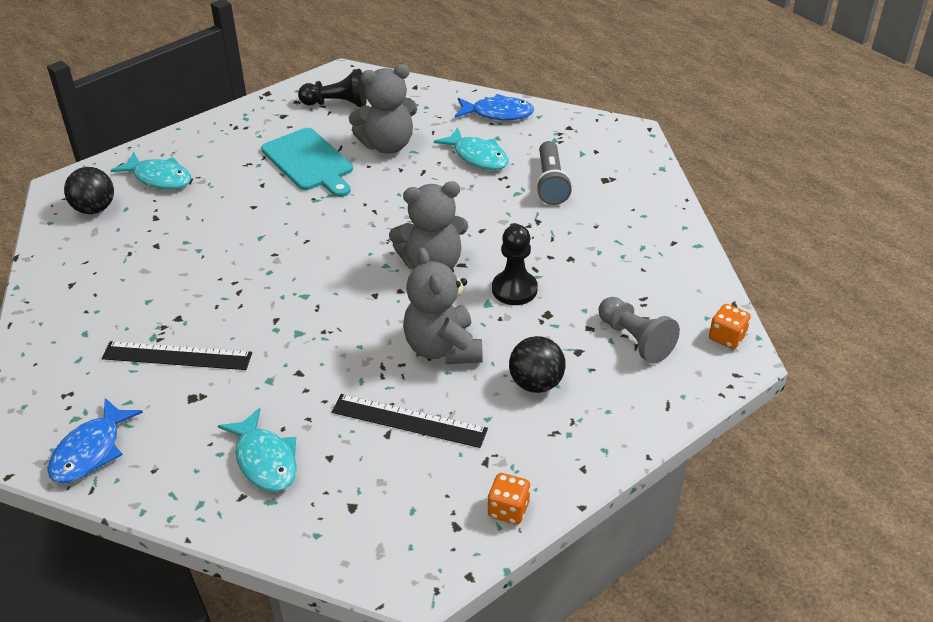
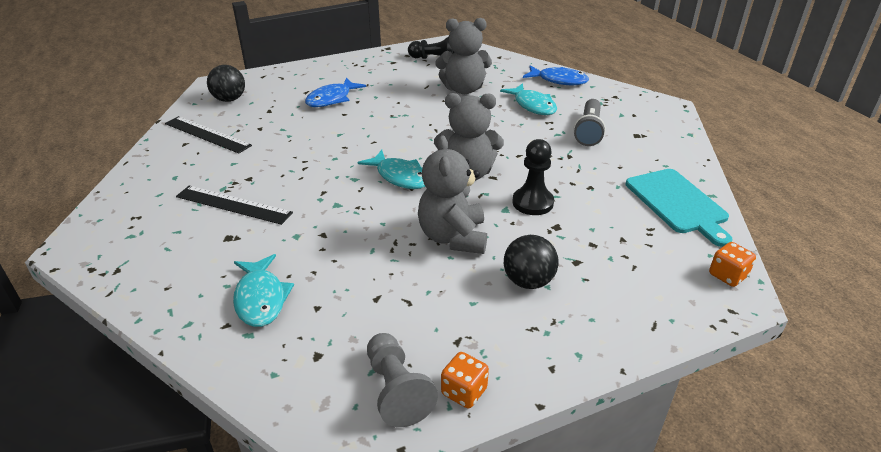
camera: 15 degrees right, 5 degrees down
(91, 451) = (127, 262): blue fish -> blue fish (332, 99)
(159, 178) = (285, 87): turquoise fish -> turquoise fish (400, 176)
(309, 162) = (399, 92): turquoise cutting board -> turquoise cutting board (678, 203)
(409, 420) = (400, 290): black ruler -> black ruler (207, 134)
(635, 340) = (634, 261): grey pawn -> grey pawn (396, 390)

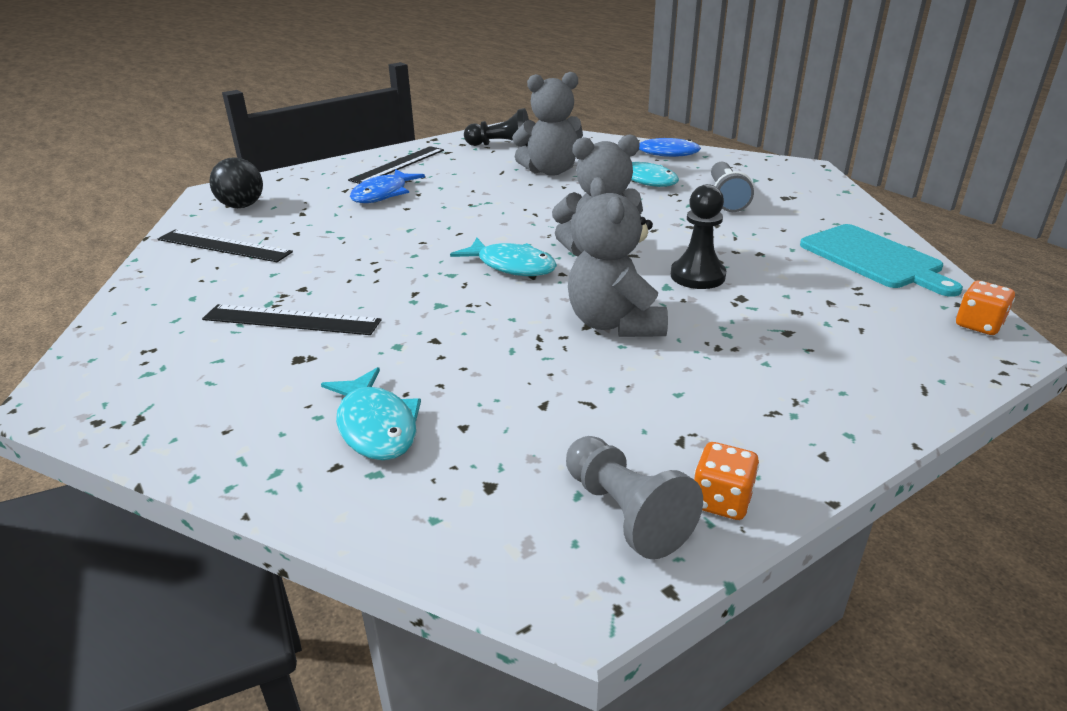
camera: 10 degrees left, 5 degrees down
(352, 71) = (398, 165): none -> black ruler
(528, 281) = (738, 360): black ball -> none

